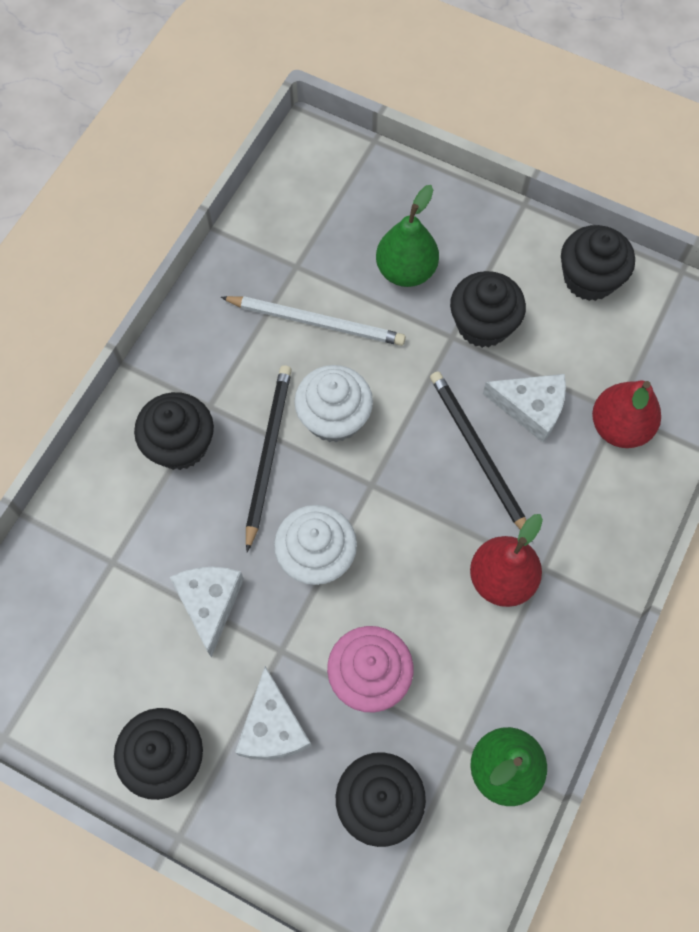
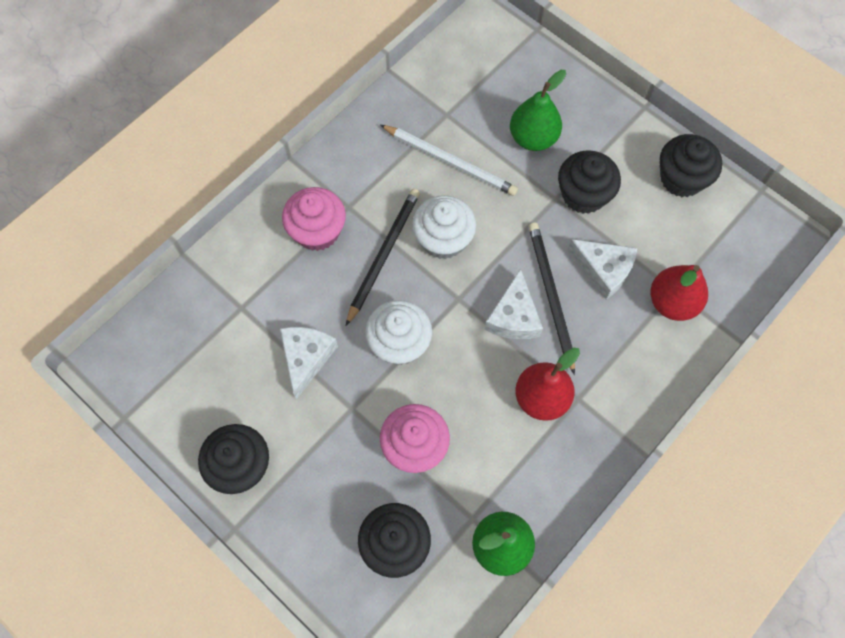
camera: 15 degrees right, 0 degrees up
(180, 445) = (317, 231): black cupcake -> pink cupcake
(272, 727) = (328, 465): white cheese -> white cheese (514, 316)

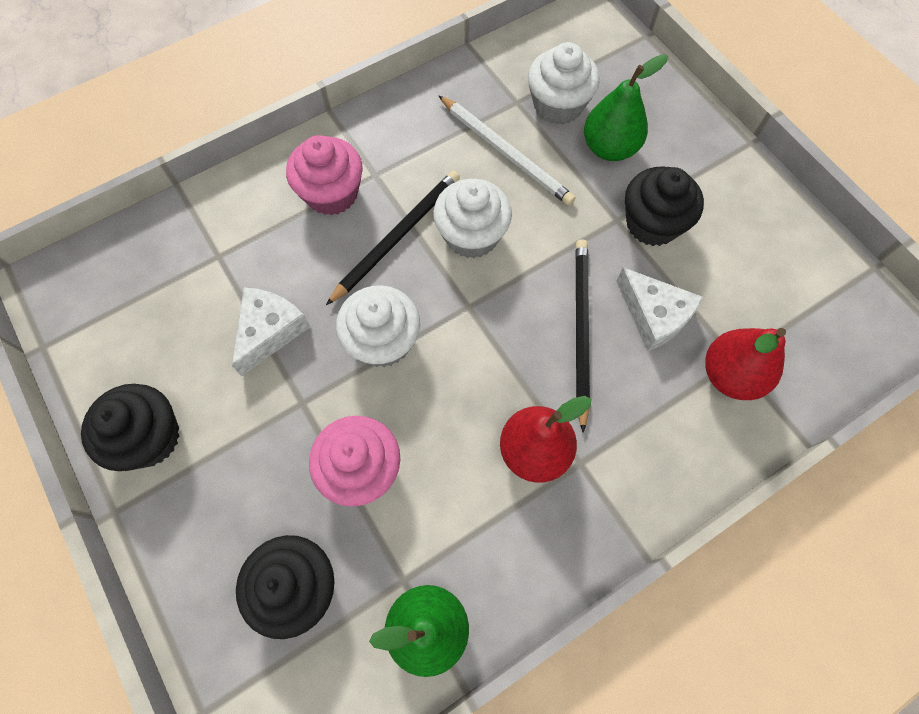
camera: 15 degrees right, 0 degrees up
(481, 110) = (558, 105): none -> white cupcake
(514, 316) = (529, 343): white cheese -> none
(681, 178) = (777, 232): black cupcake -> none

